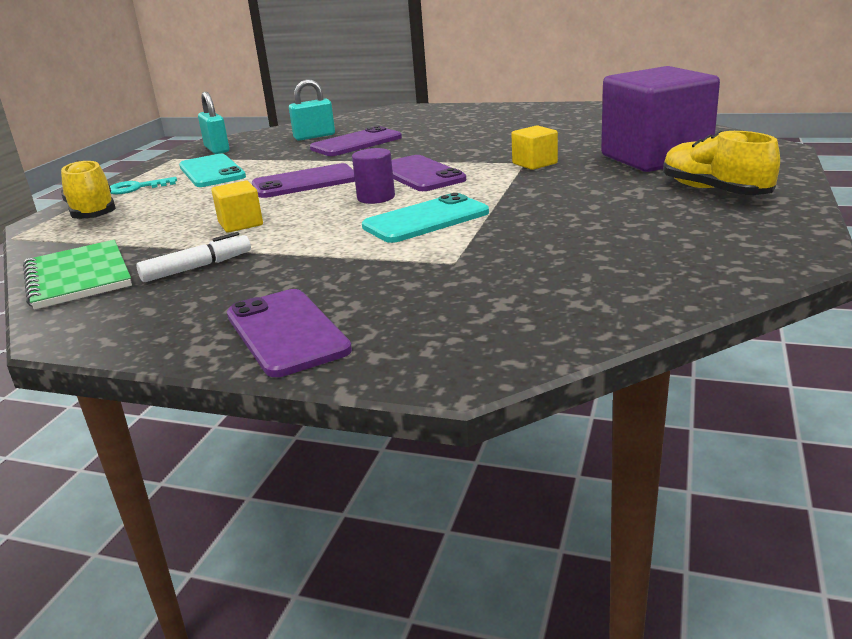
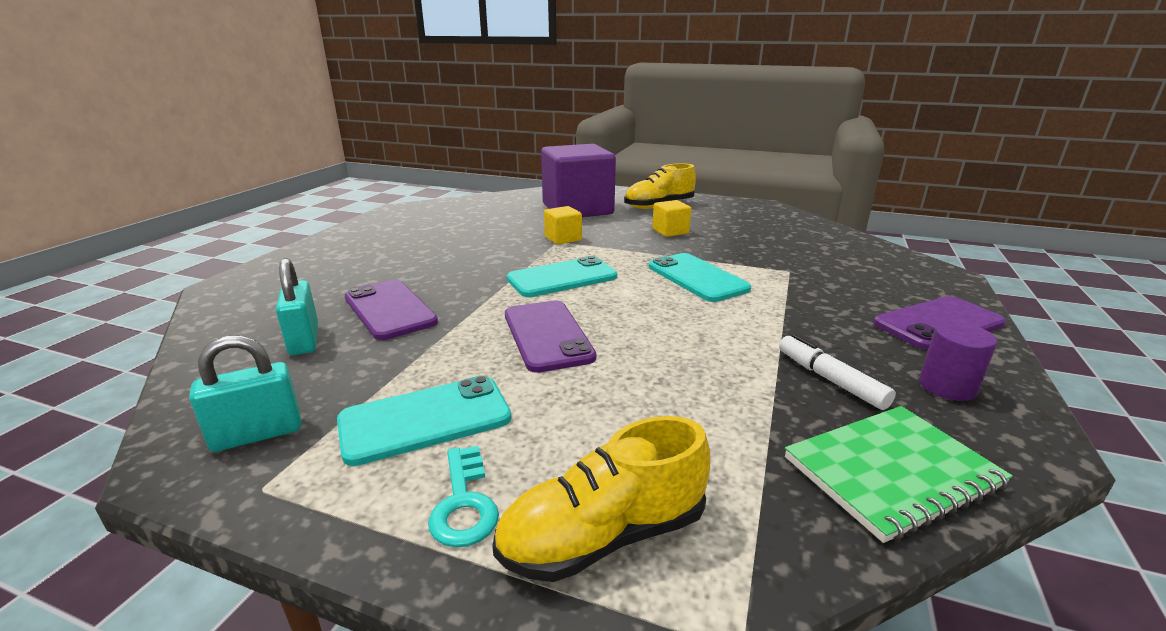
camera: 90 degrees left, 0 degrees up
(240, 224) = (693, 366): yellow cube -> yellow cube (670, 231)
(376, 198) = (627, 297): purple cylinder -> purple cylinder (947, 387)
(420, 174) = (562, 278): purple phone -> turquoise phone

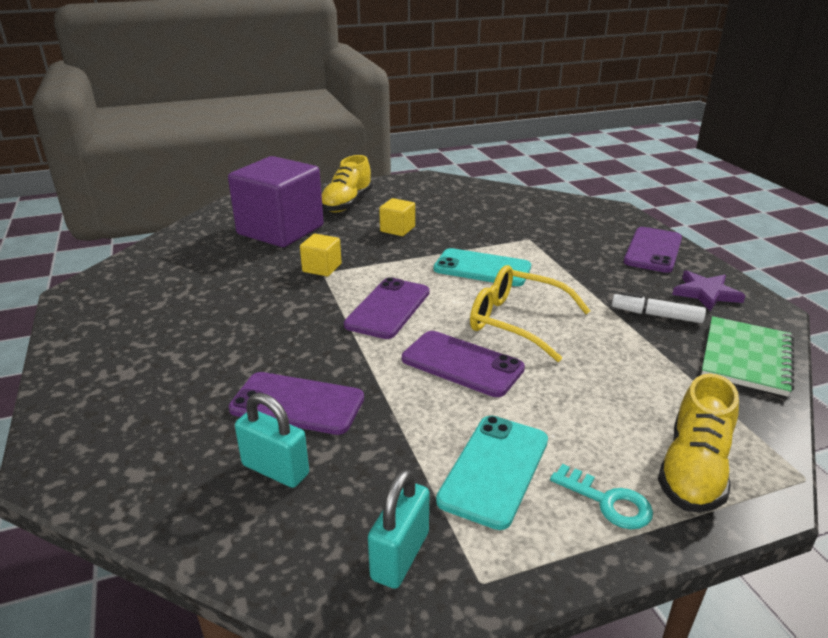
camera: 40 degrees left, 5 degrees up
(562, 278) = (388, 308): turquoise phone -> purple phone
(655, 326) = (516, 321): none -> yellow glasses
(947, 387) = (706, 293): purple cylinder -> purple star

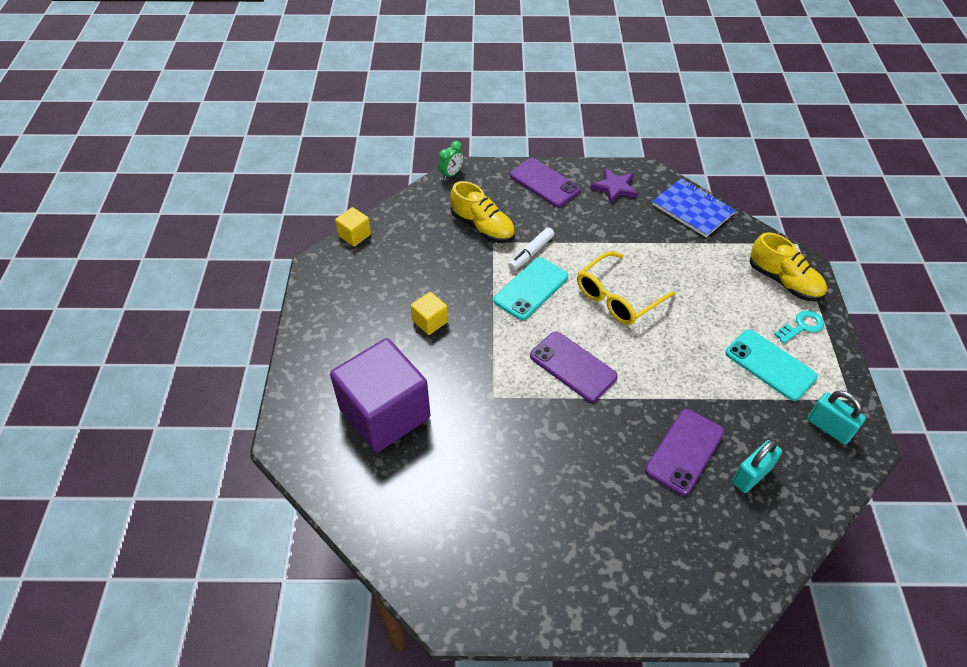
camera: 70 degrees left, 20 degrees up
(322, 268) = (484, 396): yellow cube -> yellow cube (354, 235)
(347, 204) = (347, 345): yellow shoe -> yellow shoe (483, 227)
(462, 364) = (661, 345): purple phone -> none
(601, 205) = (451, 174): none -> green clock
(656, 315) = (633, 224): white marker -> white marker (531, 253)
(746, 358) = (692, 209): green notebook -> blue notebook

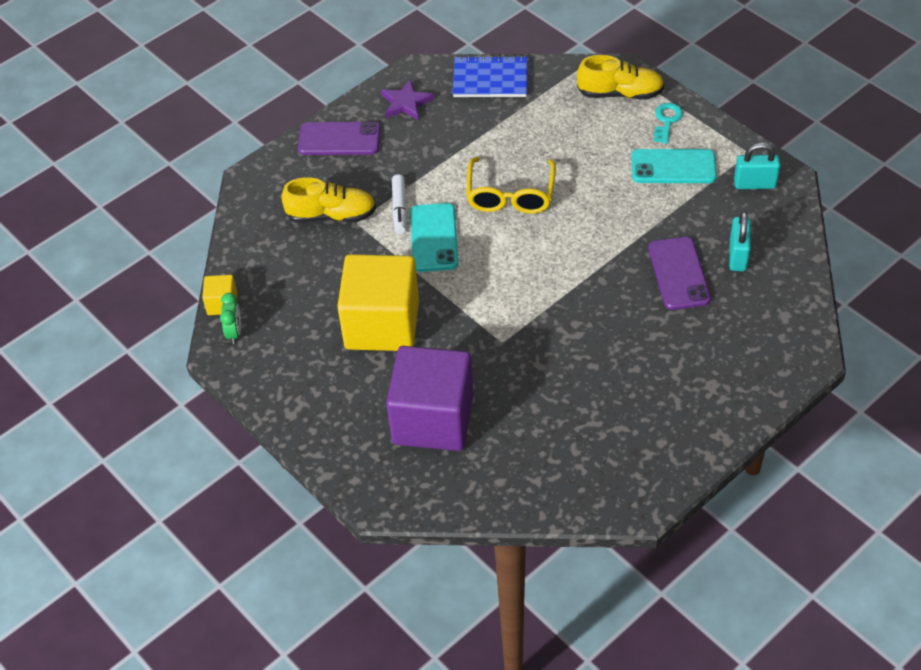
camera: 40 degrees left, 0 degrees up
(430, 321) = (382, 324): yellow cube -> yellow cube, size x2.35
(451, 174) = (244, 188): green clock -> green clock (234, 332)
(573, 366) = (535, 274): purple phone -> none

